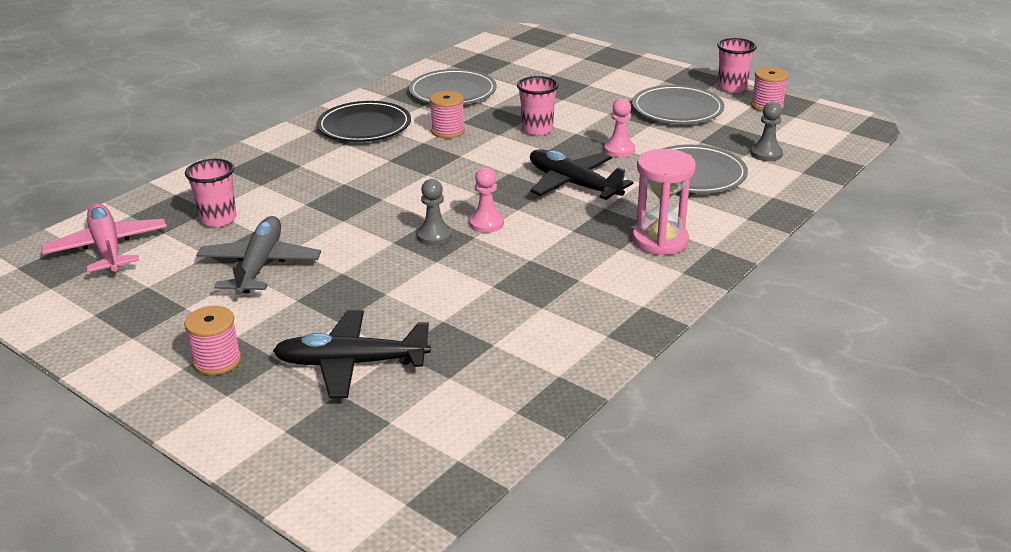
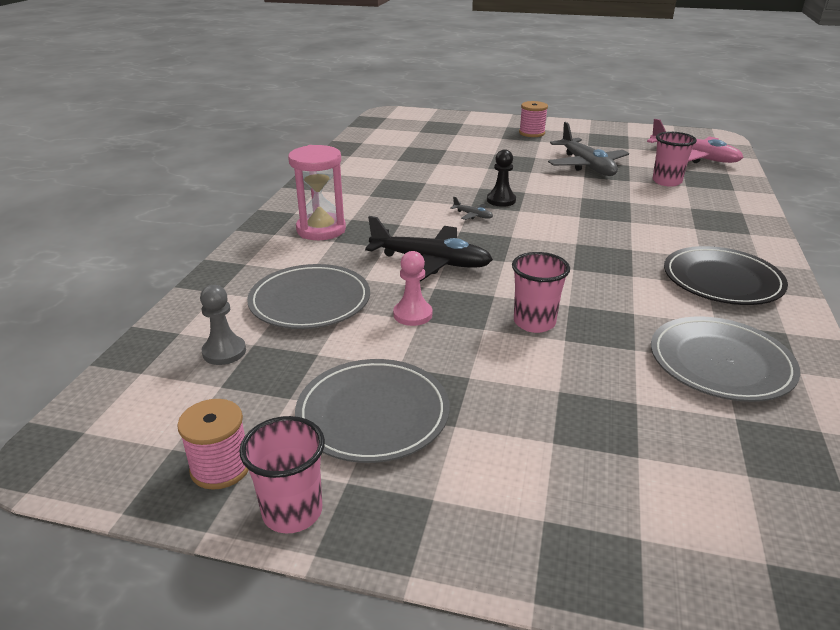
camera: 155 degrees right, 0 degrees up
(352, 363) = (464, 142): black plane -> none
(434, 236) = (501, 200): grey pawn -> black pawn
(448, 131) = (629, 295): pink spool -> none
(486, 224) = (472, 215): pink pawn -> grey plane

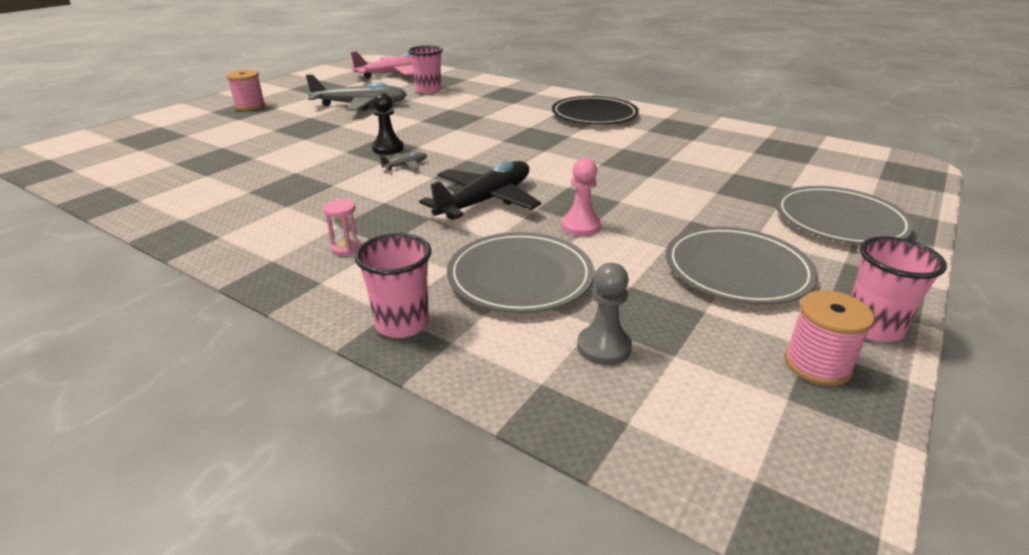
camera: 70 degrees left, 0 degrees up
(321, 230) = (346, 248): pink hourglass -> pink hourglass, size x0.45
(534, 322) = (620, 181): pink cup -> pink cup (402, 323)
(720, 363) = (694, 141): grey plate -> grey plate (839, 221)

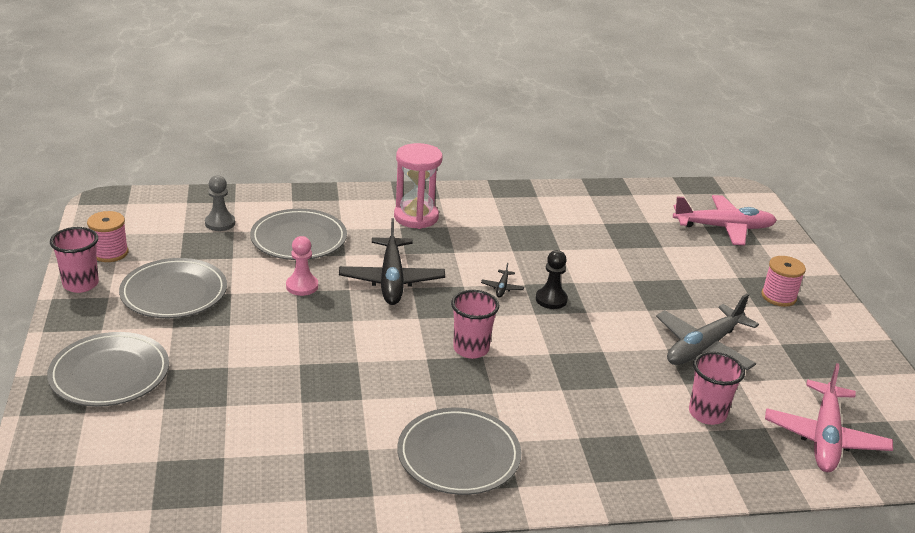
camera: 135 degrees right, 0 degrees up
(144, 141) = (723, 228): none -> pink plane
(346, 248) = (416, 217): pink hourglass -> pink hourglass, size x2.24
(402, 323) = (325, 198): pink cup -> pink cup (471, 349)
(405, 165) = (502, 288): grey plane -> black plane
(594, 115) = (458, 455): black plate -> grey plate

